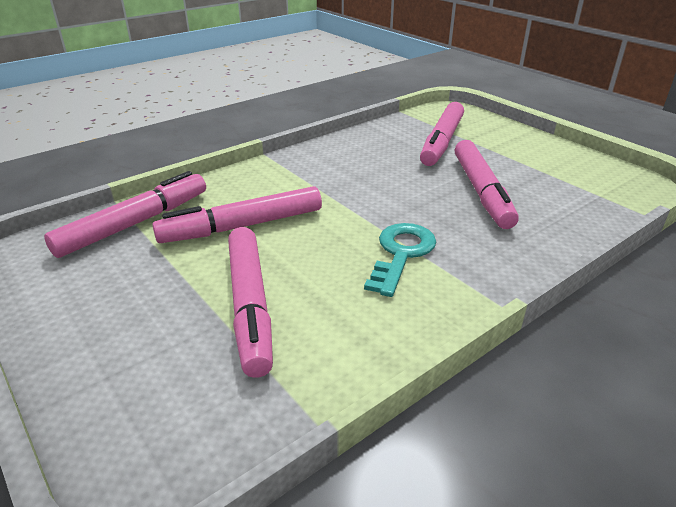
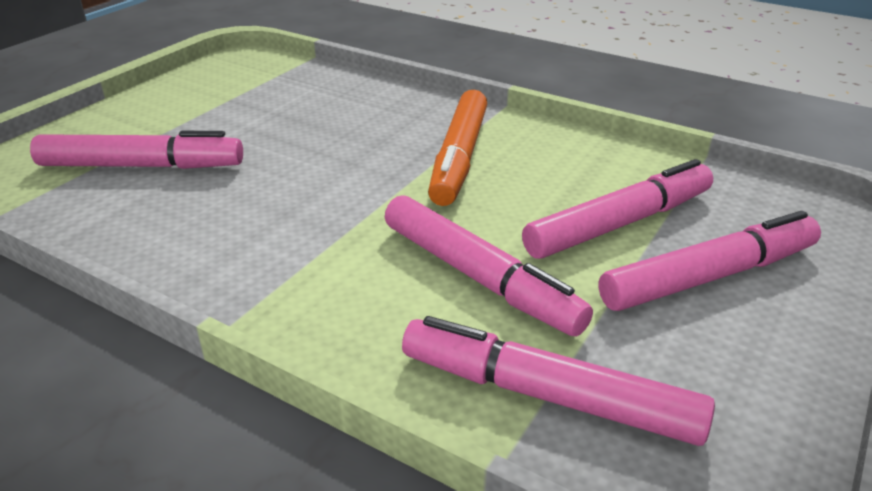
camera: 110 degrees left, 0 degrees up
(401, 253) = (459, 158): turquoise key -> orange marker
(481, 191) = (296, 129): pink marker -> pink marker (709, 277)

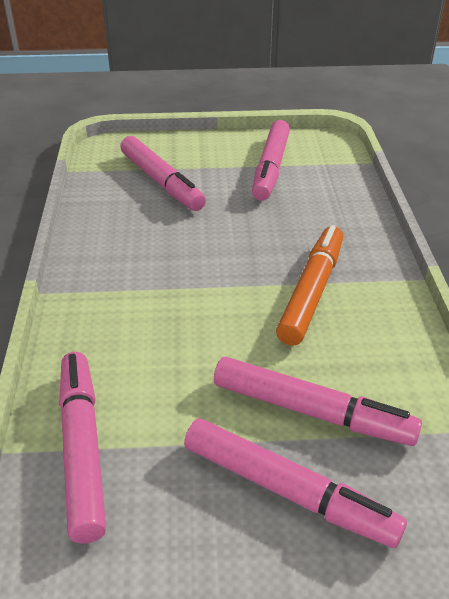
camera: 55 degrees right, 5 degrees up
(459, 158) = (312, 292): orange marker -> orange marker turned 135 degrees clockwise
(479, 277) = (175, 366): pink marker -> pink marker (270, 168)

